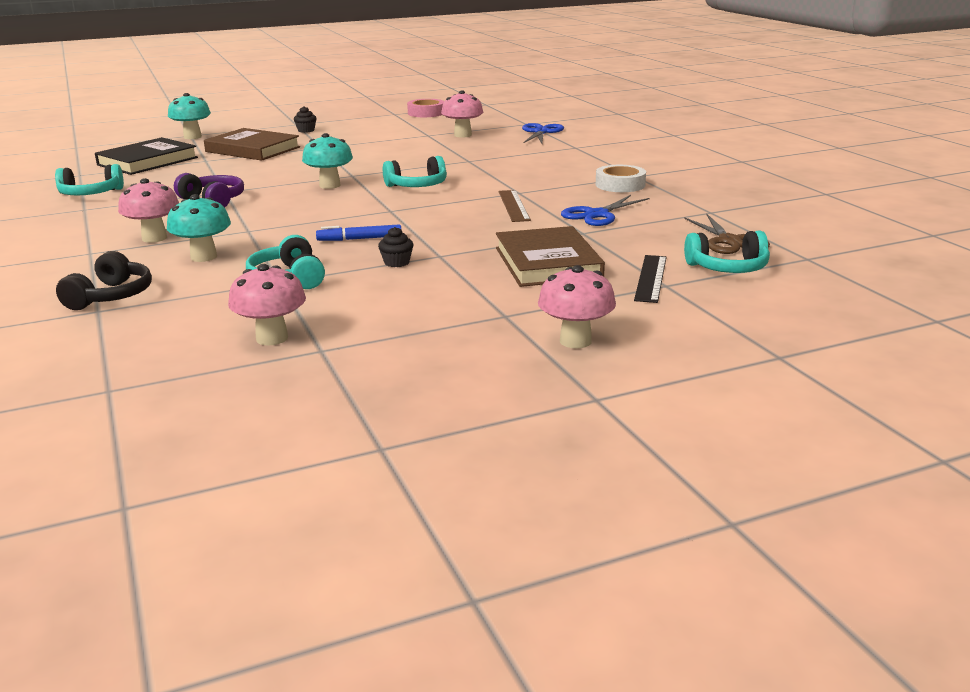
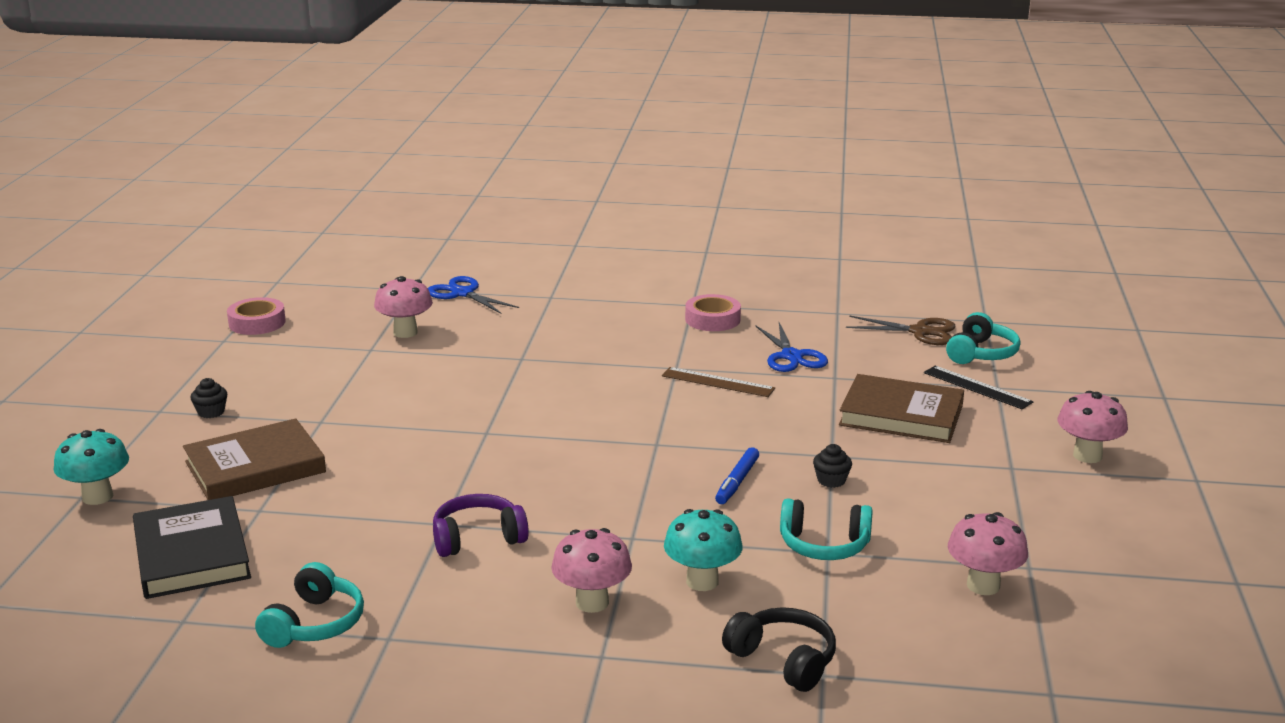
camera: 60 degrees left, 0 degrees up
(329, 185) = (512, 454): turquoise mushroom -> none
(417, 186) = (584, 409): turquoise headphones -> none
(620, 185) = (712, 319): white tape -> pink tape

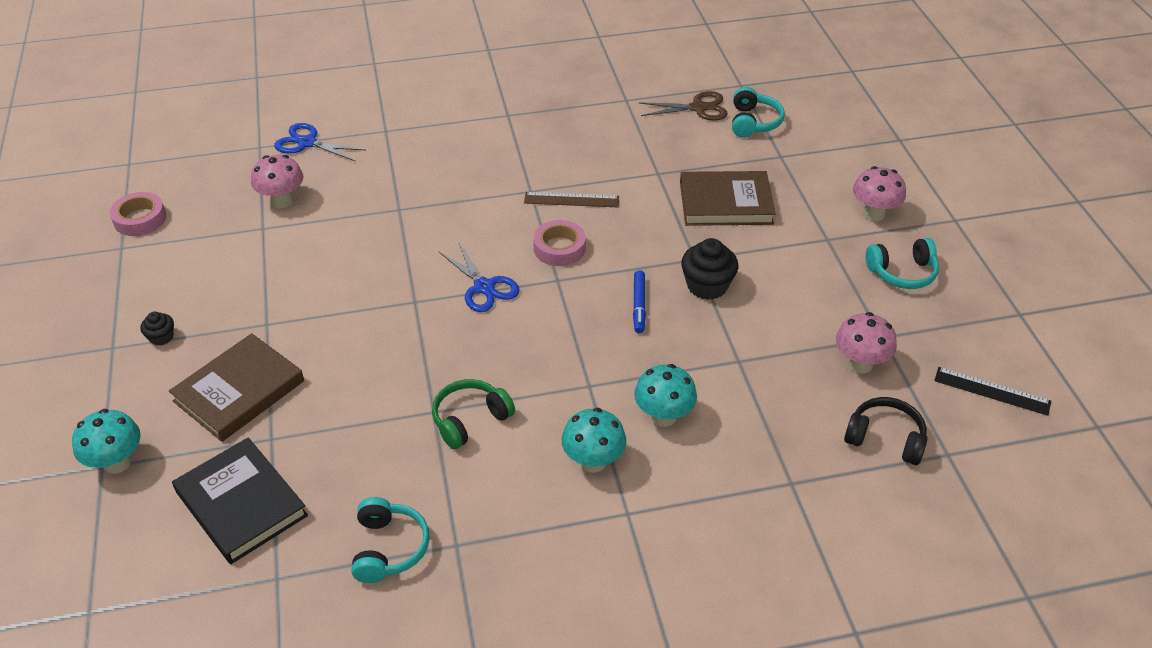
camera: 20 degrees left, 20 degrees up
(478, 538) = (470, 420): purple headphones -> green headphones
(592, 602) = (593, 461): pink mushroom -> turquoise mushroom
(712, 319) = (532, 129): pink tape -> pink tape (559, 248)
(783, 660) = (758, 477): black headphones -> black headphones (885, 438)
(791, 356) = (614, 157): blue scissors -> blue scissors (484, 287)
(824, 545) = (733, 354): turquoise headphones -> turquoise headphones (902, 273)
(831, 480) = (707, 286): black cupcake -> black cupcake, size x1.83
(977, 387) = (766, 160): black ruler -> black ruler (992, 391)

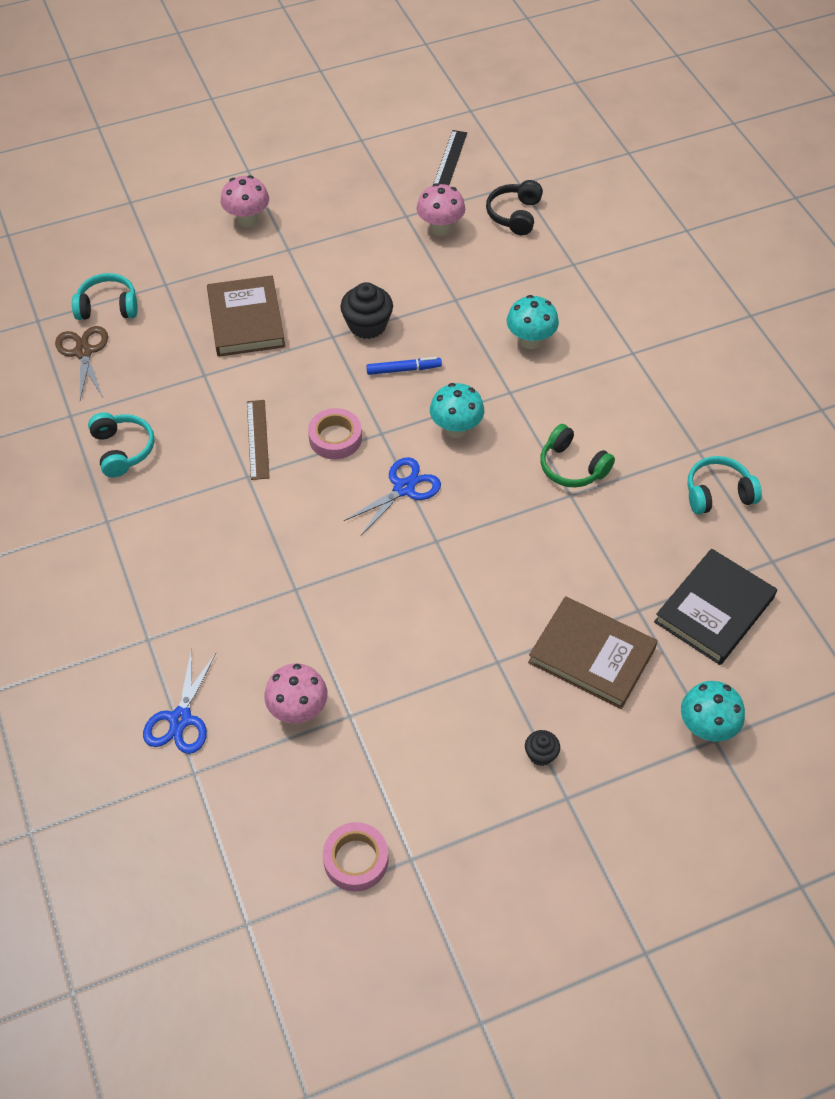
camera: 100 degrees left, 10 degrees up
(593, 461) = (590, 379): turquoise mushroom -> turquoise mushroom (456, 429)
(902, 273) = (325, 203): turquoise headphones -> turquoise headphones (122, 450)

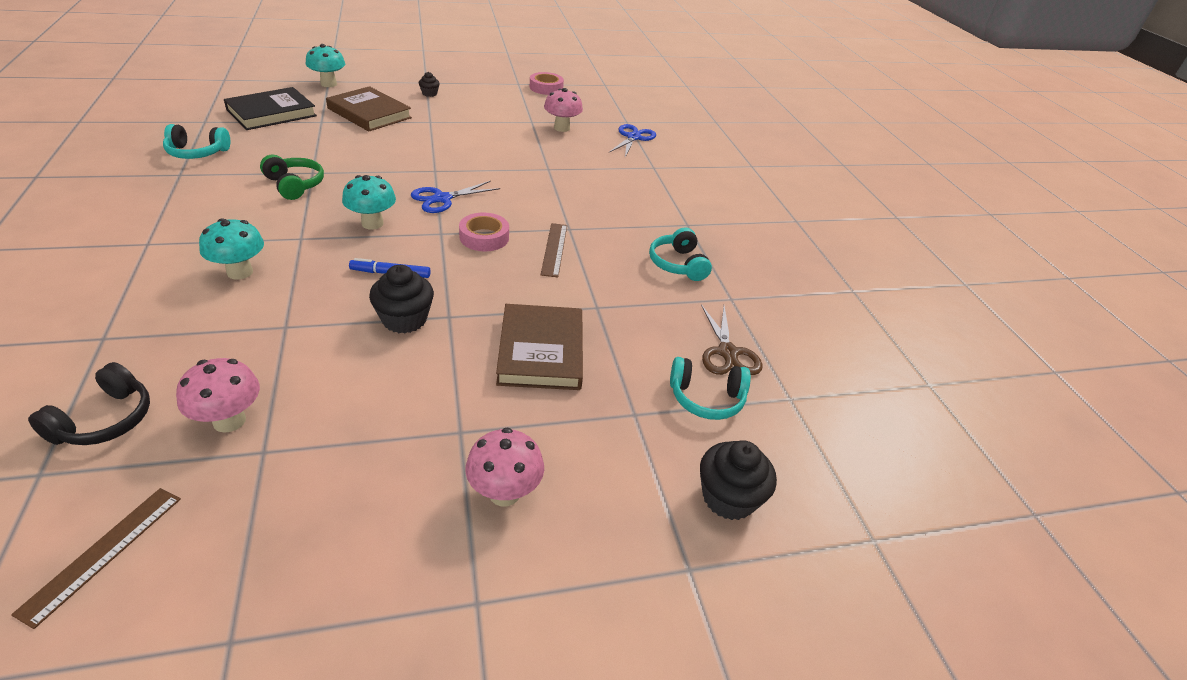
camera: 175 degrees left, 15 degrees down
(100, 242) = (728, 497): none -> black cupcake
(450, 159) = (102, 552): black ruler -> brown ruler

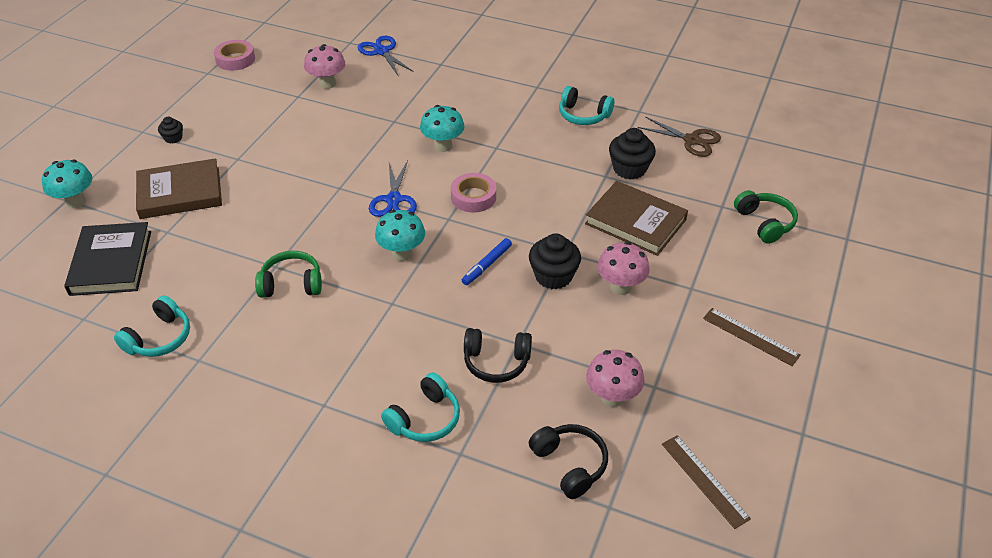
camera: 50 degrees left, 5 degrees up
(240, 272) = (419, 352): turquoise mushroom -> turquoise mushroom (443, 146)
(248, 321) = (496, 362): none -> black headphones
(504, 493) = (755, 287): pink mushroom -> pink mushroom (620, 287)
(554, 249) = (518, 167): brown ruler -> brown ruler (750, 337)
(639, 465) = (764, 223): none -> green headphones
(706, 398) = (727, 170): turquoise headphones -> turquoise headphones (425, 419)
(728, 497) = (808, 200): black cupcake -> black cupcake (629, 169)

